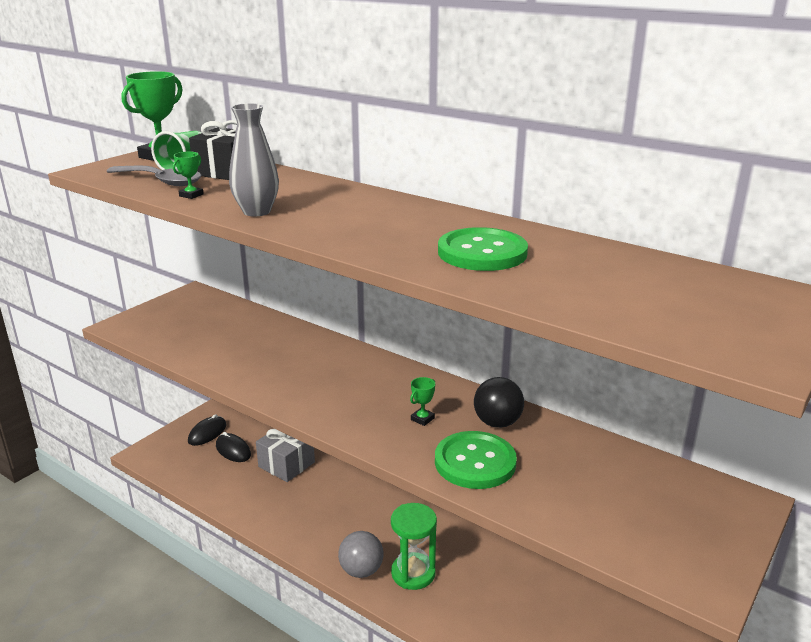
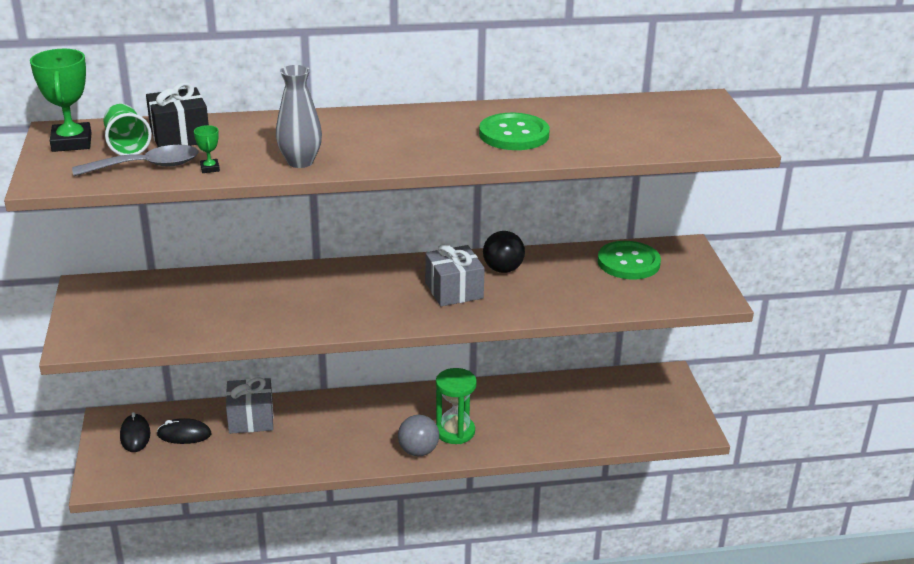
camera: 45 degrees left, 5 degrees up
(422, 419) = (454, 290): green trophy -> grey gift
(475, 462) = (526, 299): green button -> green button (628, 262)

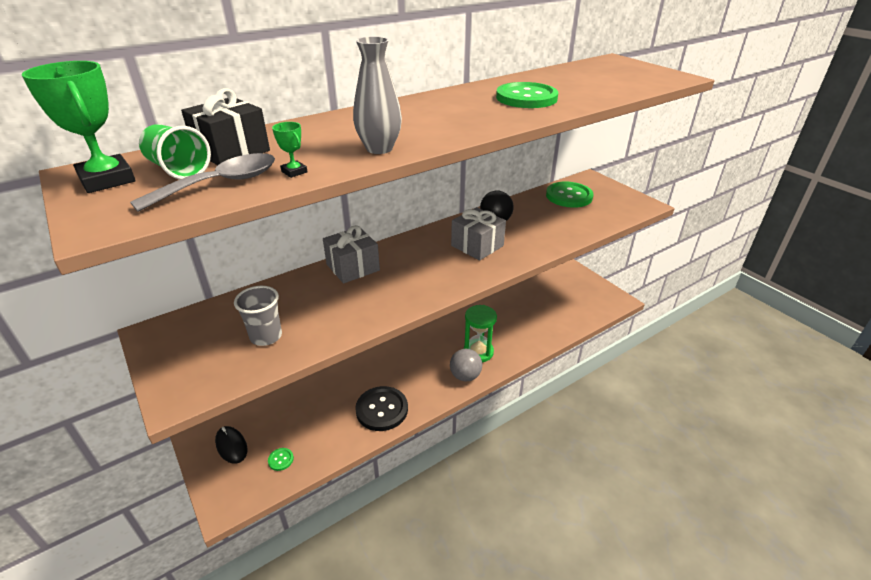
camera: 25 degrees left, 5 degrees up
(172, 463) = (281, 460): none -> green button
(176, 318) = (266, 336): none -> grey cup
(184, 434) = (275, 429): black mouse -> none
(251, 419) = (322, 395): grey gift -> grey gift (353, 267)
(301, 453) = (382, 409): none -> black button

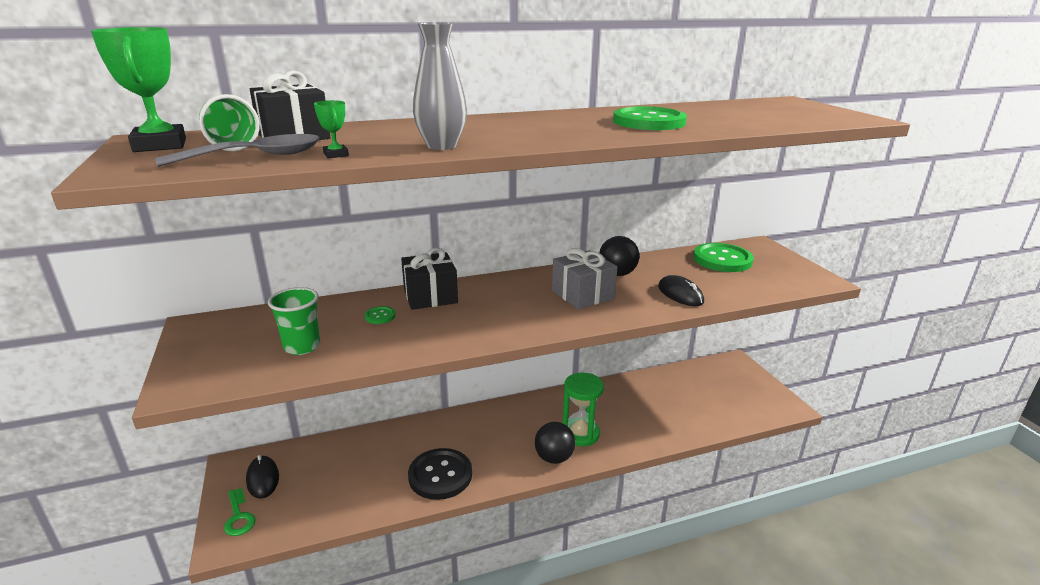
camera: 15 degrees right, 10 degrees down
(225, 483) = (238, 517): none -> green key
(266, 336) = (302, 346): grey cup -> green cup
(281, 460) = (306, 505): green button -> green button (380, 316)
(353, 267) = (430, 296): grey gift -> black gift
(465, 376) = (554, 458): grey ball -> black ball
(551, 234) = (680, 294): none -> black mouse

